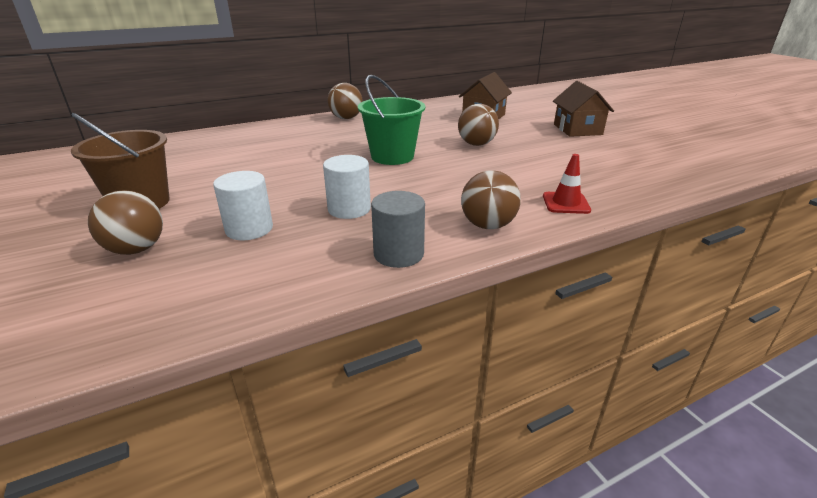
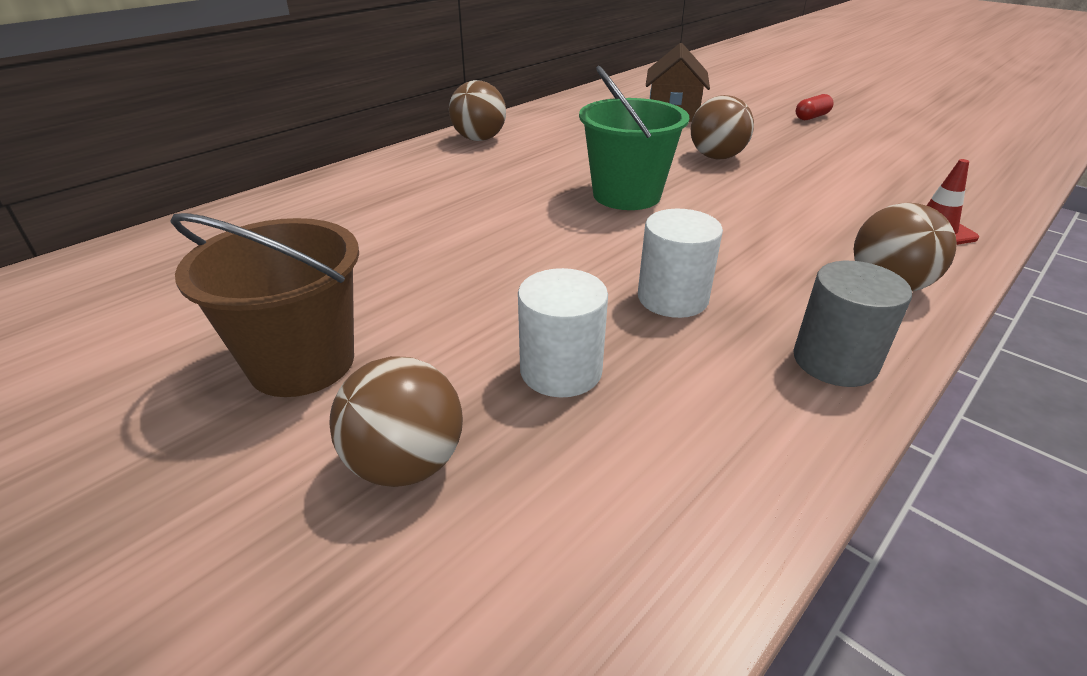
camera: 20 degrees left, 5 degrees up
(577, 129) = (811, 117): brown house -> red capsule

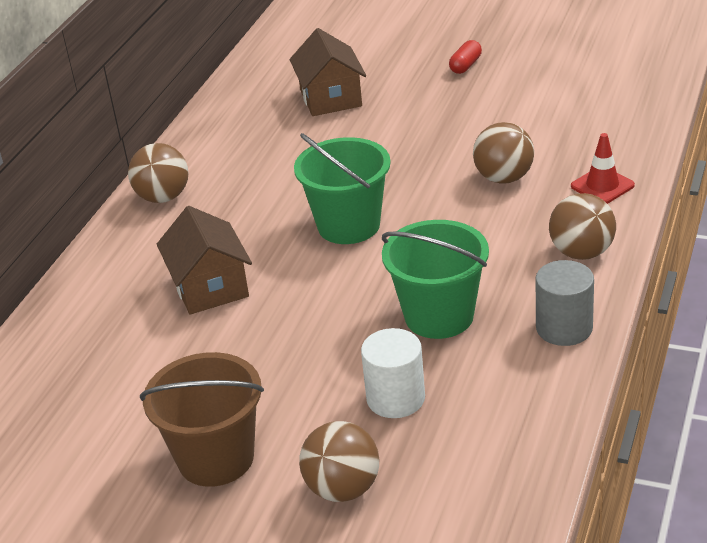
camera: 20 degrees left, 0 degrees up
(456, 206) = (210, 287): none -> brown house
(672, 298) = (439, 316): white cylinder -> green bucket
(716, 157) = (402, 152): brown ball -> brown ball (504, 178)

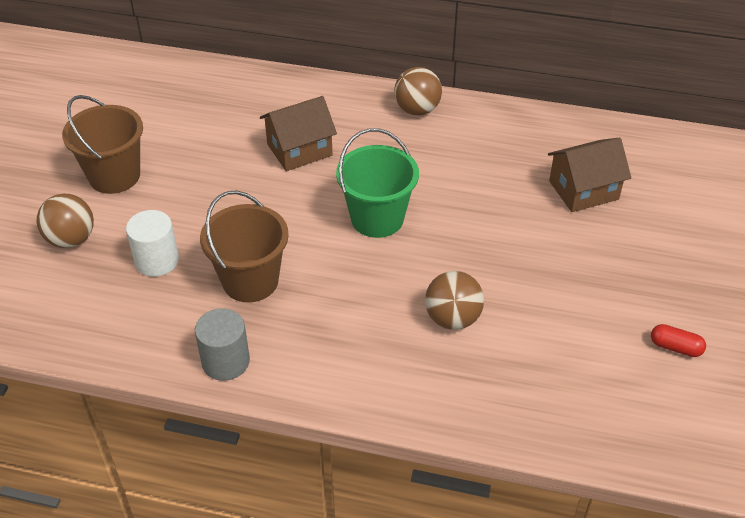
camera: 80 degrees right, 10 degrees up
(439, 316) = (250, 281): green bucket -> brown bucket
(465, 65) = (664, 284): red capsule -> red capsule (675, 347)
(581, 253) = (331, 376): brown ball -> none
(602, 186) = (441, 395): red traffic cone -> none

